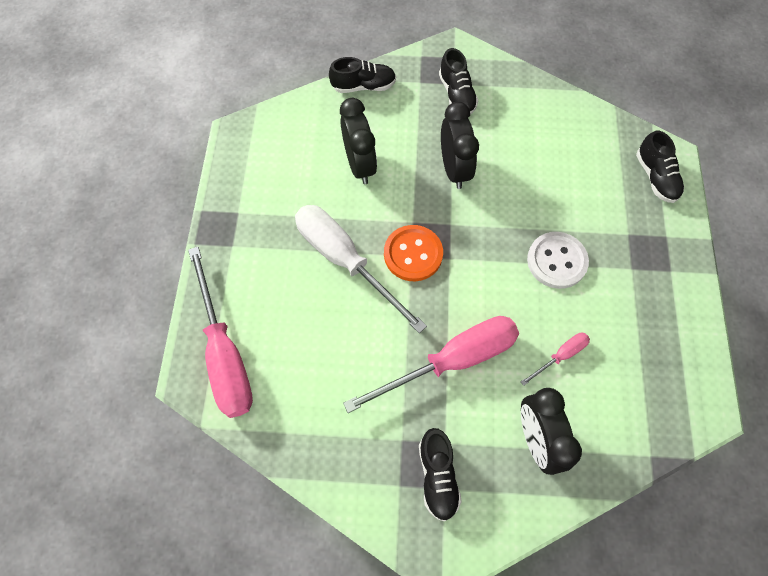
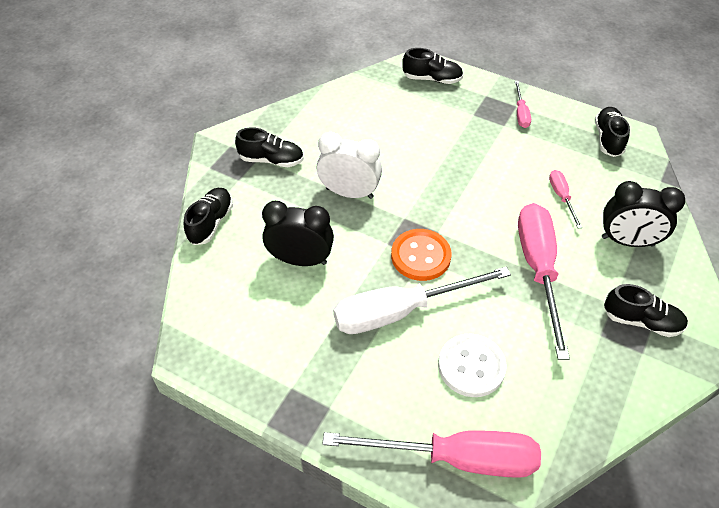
camera: 65 degrees left, 15 degrees down
(454, 169) = (349, 193): black clock -> white clock
(556, 261) = (476, 164): white button -> white button (471, 366)
(662, 279) = (520, 113): none -> pink screwdriver
(682, 381) = (608, 139): none -> black shoe

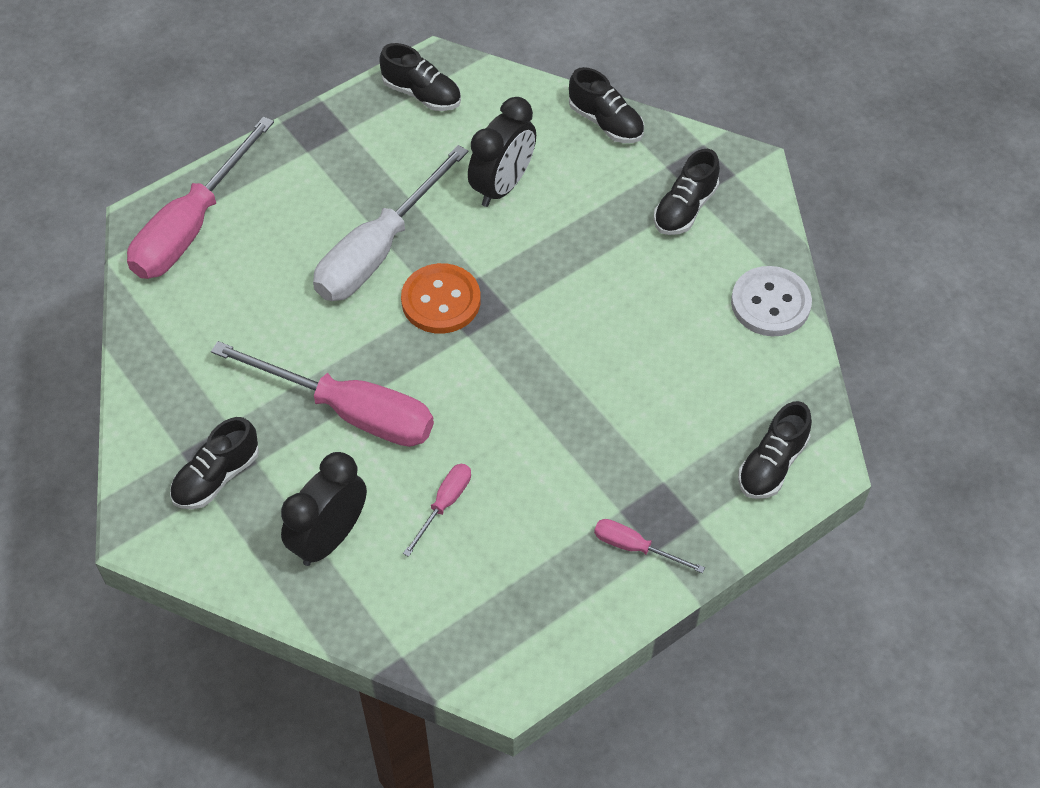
camera: 115 degrees right, 5 degrees up
(349, 193) = (582, 269): white clock -> none
(401, 311) = (378, 250): white screwdriver -> white screwdriver turned 150 degrees counterclockwise
(471, 366) = (273, 283): white button -> white button (770, 303)
(561, 197) = (444, 504): pink screwdriver -> pink screwdriver turned 75 degrees counterclockwise
(608, 139) = (519, 638): black shoe -> black shoe (422, 94)

